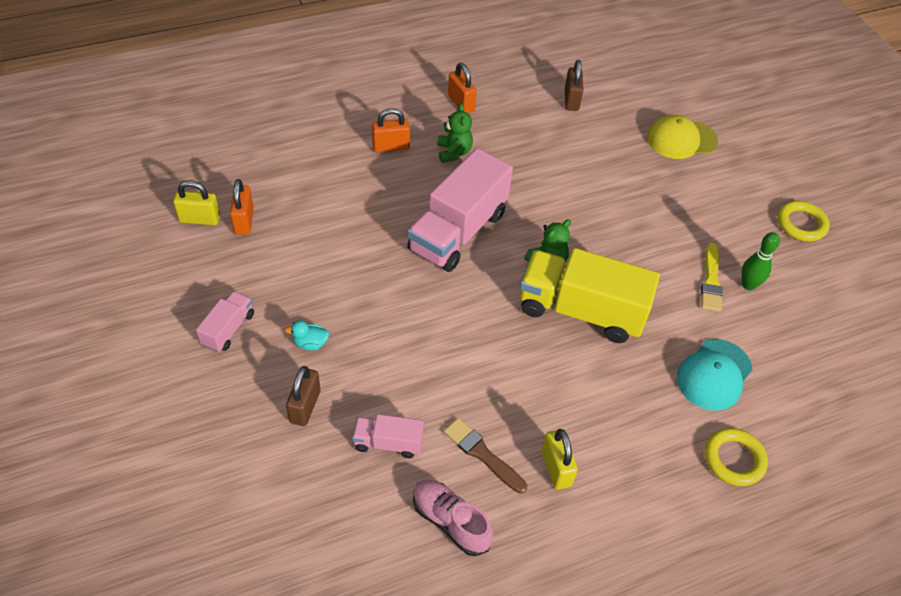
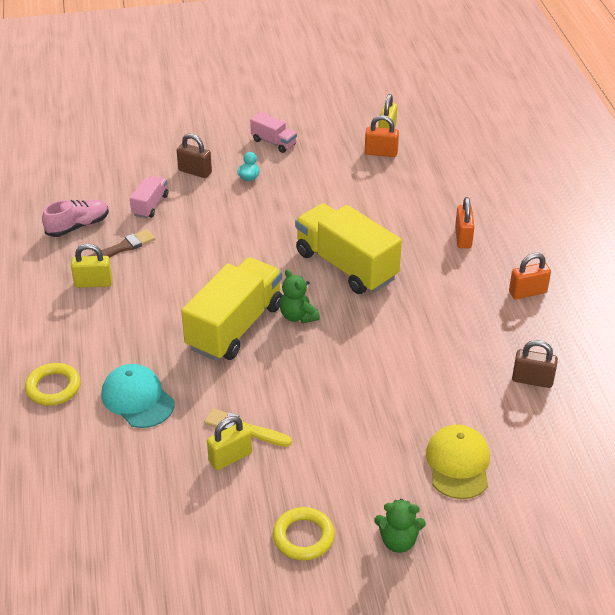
camera: 105 degrees right, 10 degrees down
(454, 152) = (452, 277): green teddy bear -> green teddy bear (398, 541)
(458, 232) = (346, 266): pink truck -> yellow truck
(748, 285) = (230, 457): green bowling pin -> yellow padlock

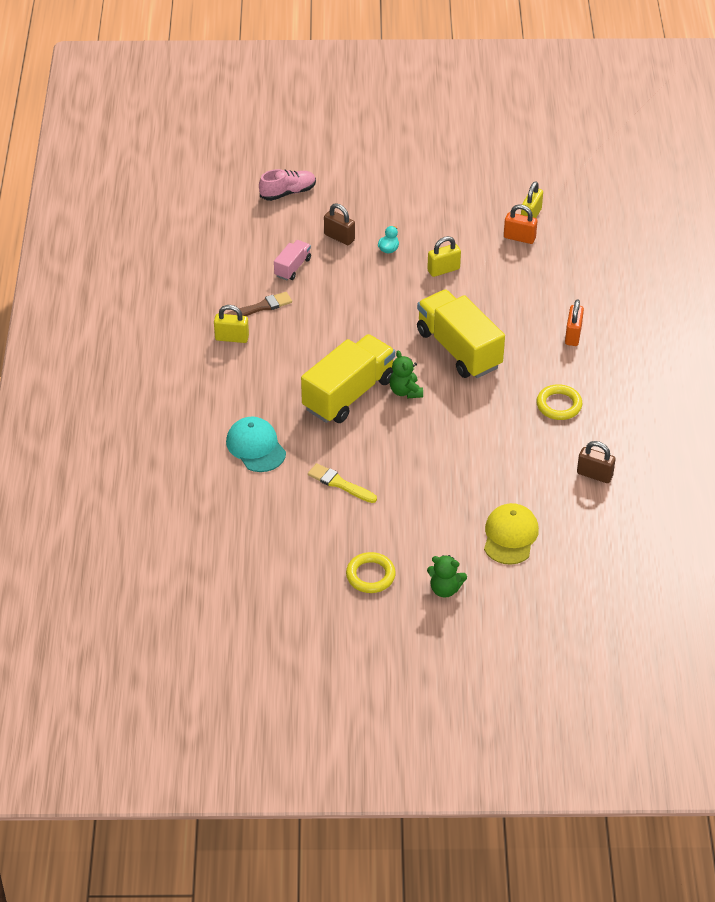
camera: 10 degrees right, 5 degrees up
(53, 387) = (187, 428): yellow ring -> yellow ring (559, 405)
(78, 226) = (224, 281): pink shoe -> pink shoe (288, 192)
(230, 457) = (324, 506): yellow padlock -> yellow padlock (443, 270)
(273, 142) = (419, 214): pink truck -> none
(527, 292) = (616, 395): orange padlock -> none

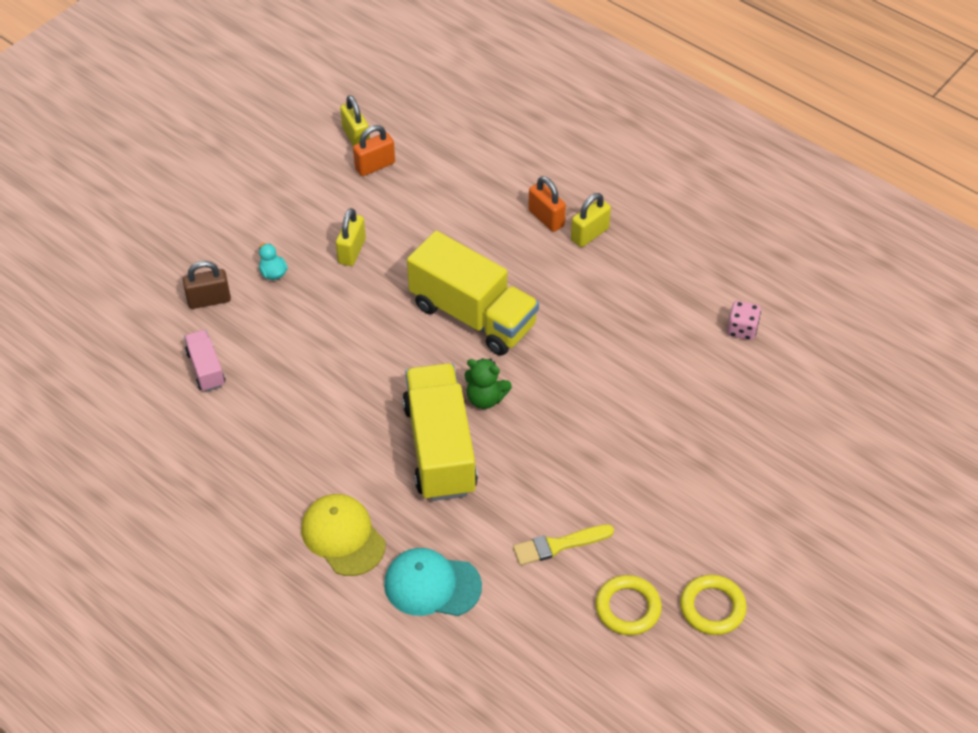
camera: 50 degrees left, 5 degrees up
(232, 338) = (248, 495): yellow padlock -> yellow padlock (589, 234)
(261, 307) = (232, 437): brown brush -> none
(288, 192) = (92, 296): pink shoe -> none
(445, 589) = (786, 555): green teddy bear -> none
(459, 349) = (473, 315): yellow truck -> yellow truck turned 150 degrees counterclockwise
(510, 536) = (762, 450): yellow cap -> yellow cap (343, 536)
(559, 405) = (626, 292): yellow ring -> yellow ring (628, 608)
(594, 474) = (741, 329): brown padlock -> pink dice

